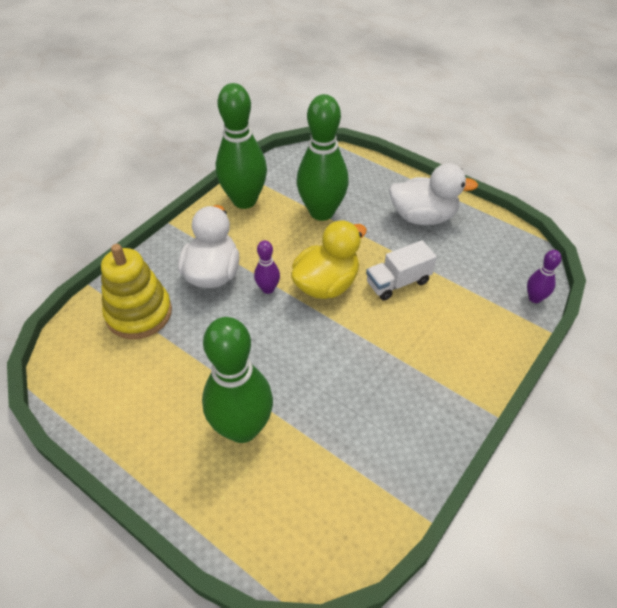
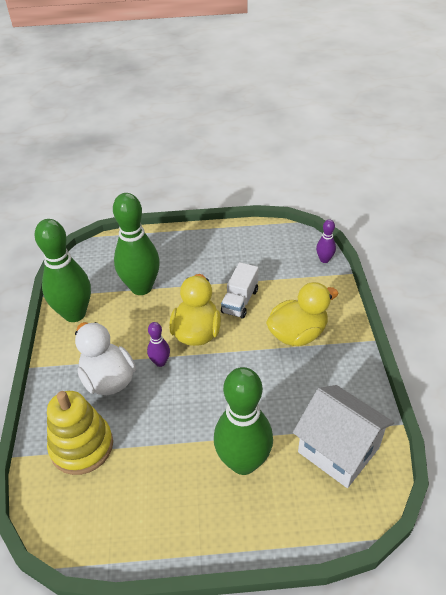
camera: 40 degrees left, 5 degrees down
(338, 490) = (338, 450): none -> white house
(421, 352) = (297, 334): none -> yellow duck
(423, 217) = (212, 250): white duck -> none

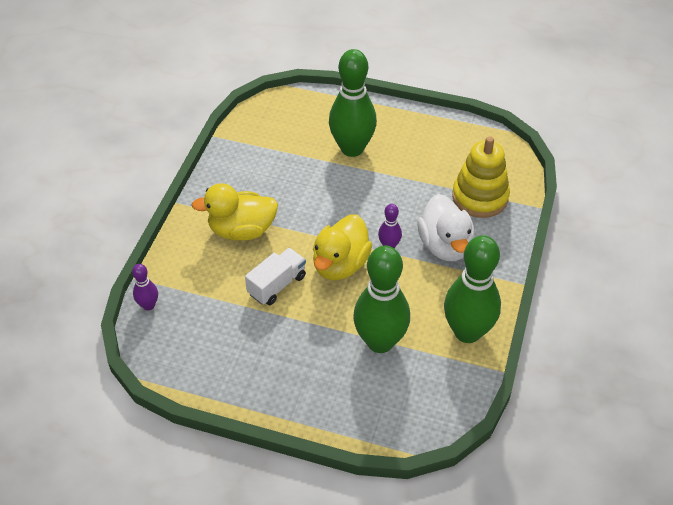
camera: 160 degrees left, 5 degrees up
(338, 450) = (275, 135): white house -> none

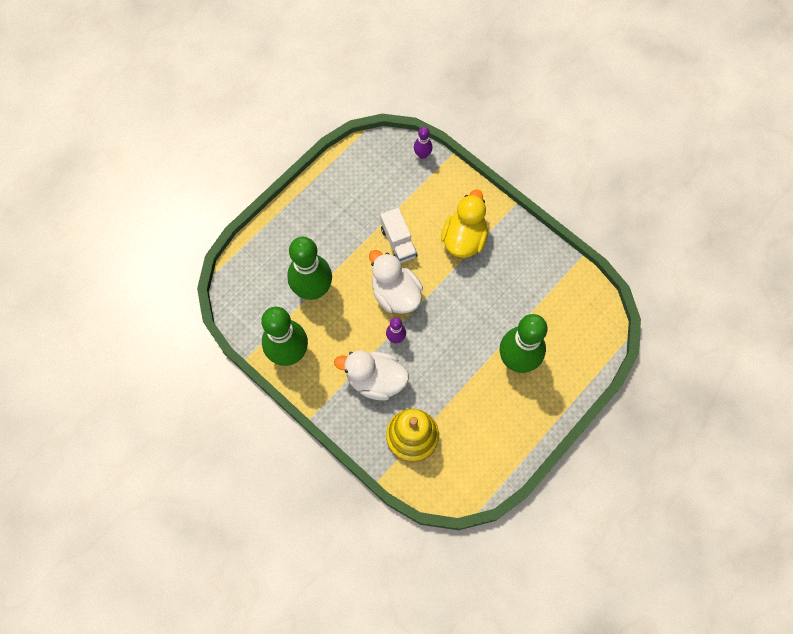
camera: 115 degrees right, 20 degrees up
(340, 264) = (395, 294): yellow duck -> white duck

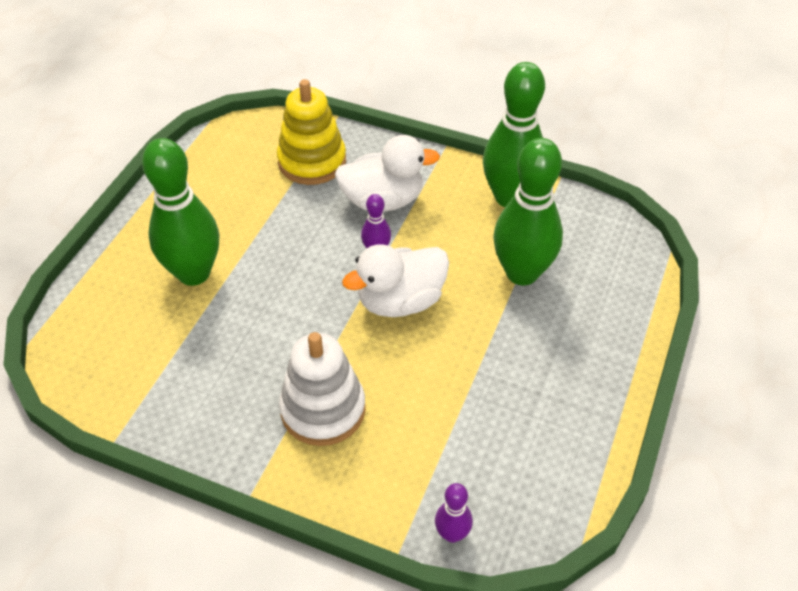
camera: 160 degrees right, 20 degrees down
(395, 294) = (400, 301): white duck -> white duck turned 120 degrees clockwise
(398, 242) = (428, 371): white truck -> none
(464, 239) = (323, 409): yellow duck -> white stacking toy

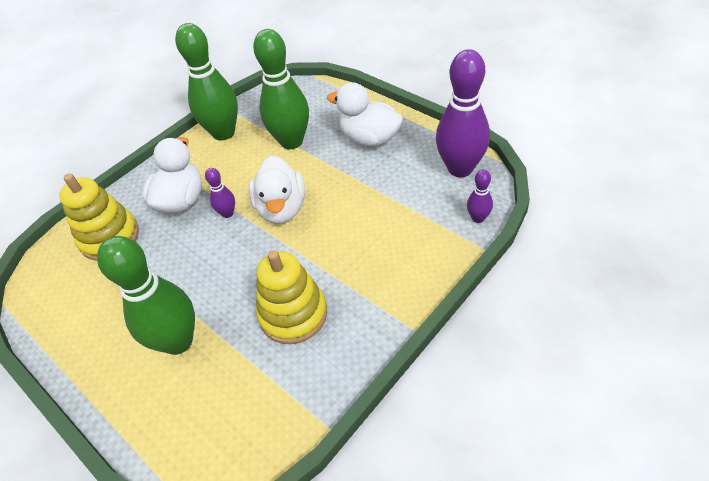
camera: 65 degrees left, 0 degrees up
(247, 363) = (293, 314): none -> yellow stacking toy
(323, 409) = (356, 271): white stacking toy -> none
(544, 491) = (460, 168): none -> purple bowling pin
(563, 361) = (369, 138): none -> white duck

